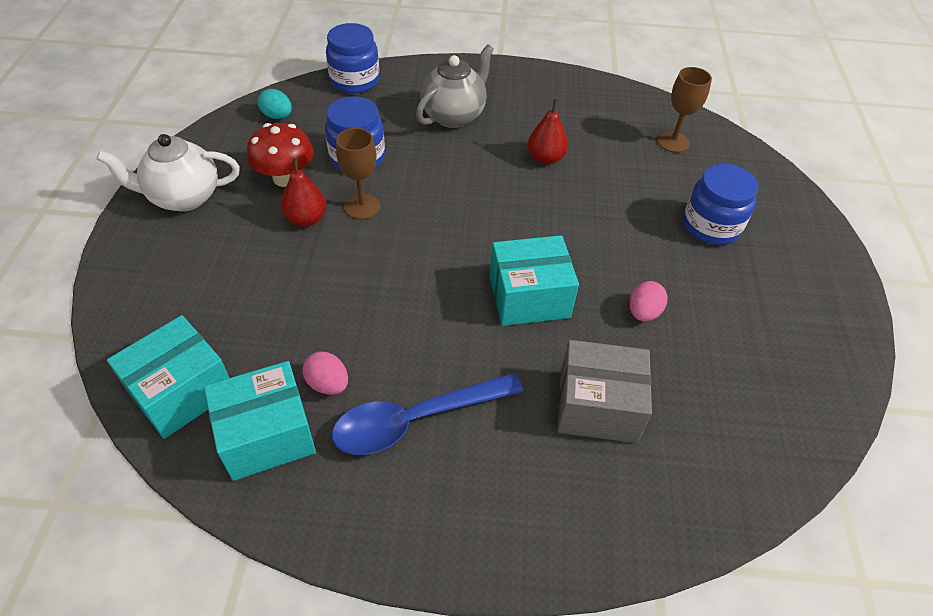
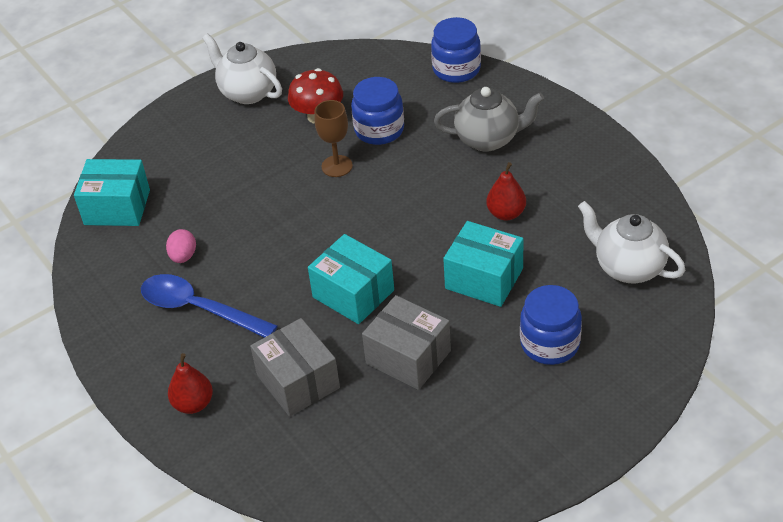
camera: 55 degrees right, 5 degrees down
(267, 435) = (126, 259): turquoise box -> turquoise box (484, 278)
(277, 116) = (369, 67): turquoise egg -> none
(306, 219) = (295, 152): red pear -> red pear (193, 404)
(643, 312) = (408, 357): pink egg -> grey box
(673, 142) = (628, 267): brown goblet -> white teapot

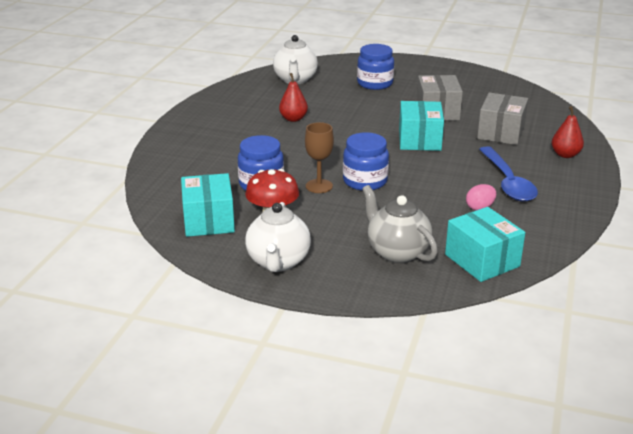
camera: 130 degrees left, 15 degrees down
(456, 69) = (156, 179): blue jar -> blue jar (365, 181)
(484, 278) = (354, 110): turquoise box -> turquoise box (208, 221)
(488, 139) = (228, 143): grey teapot -> grey teapot (397, 252)

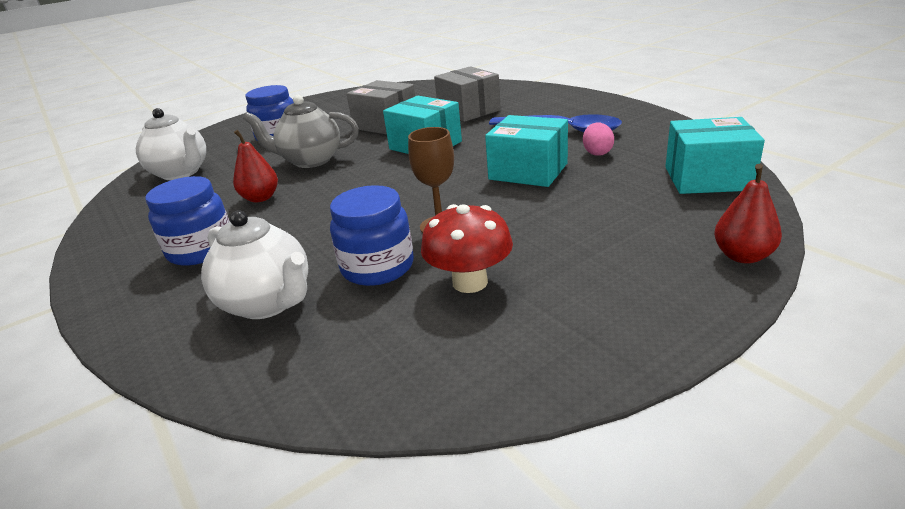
camera: 50 degrees left, 0 degrees up
(208, 221) = (416, 349): turquoise box -> turquoise box (528, 171)
(278, 262) = (605, 317): white teapot -> white teapot (268, 303)
(365, 181) = (468, 195): blue jar -> blue jar (201, 250)
(397, 252) = (651, 219): grey teapot -> grey teapot (310, 161)
(565, 155) = (543, 98): red pear -> red pear (742, 256)

